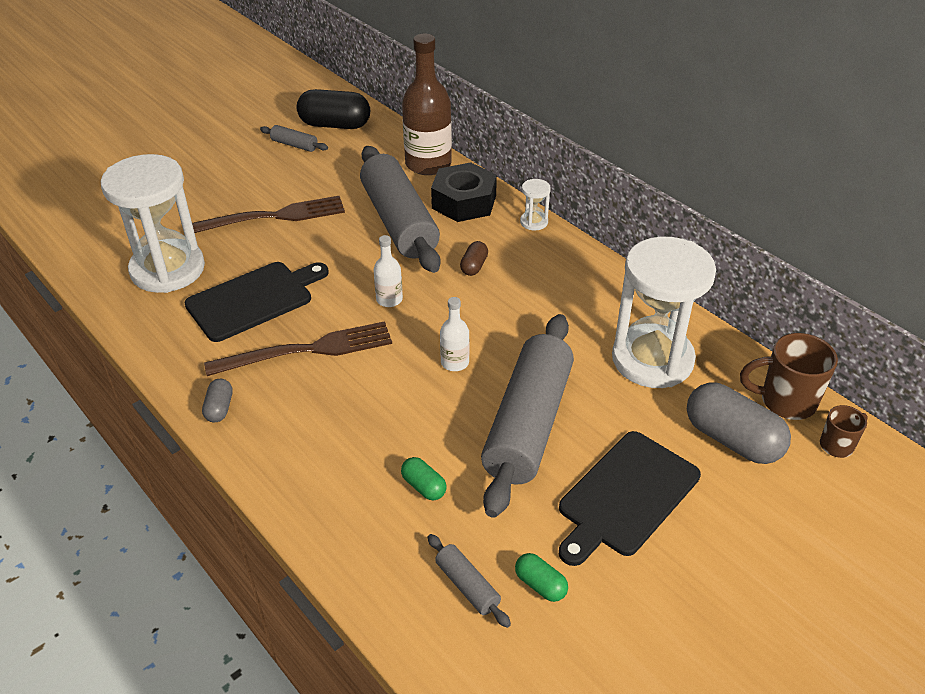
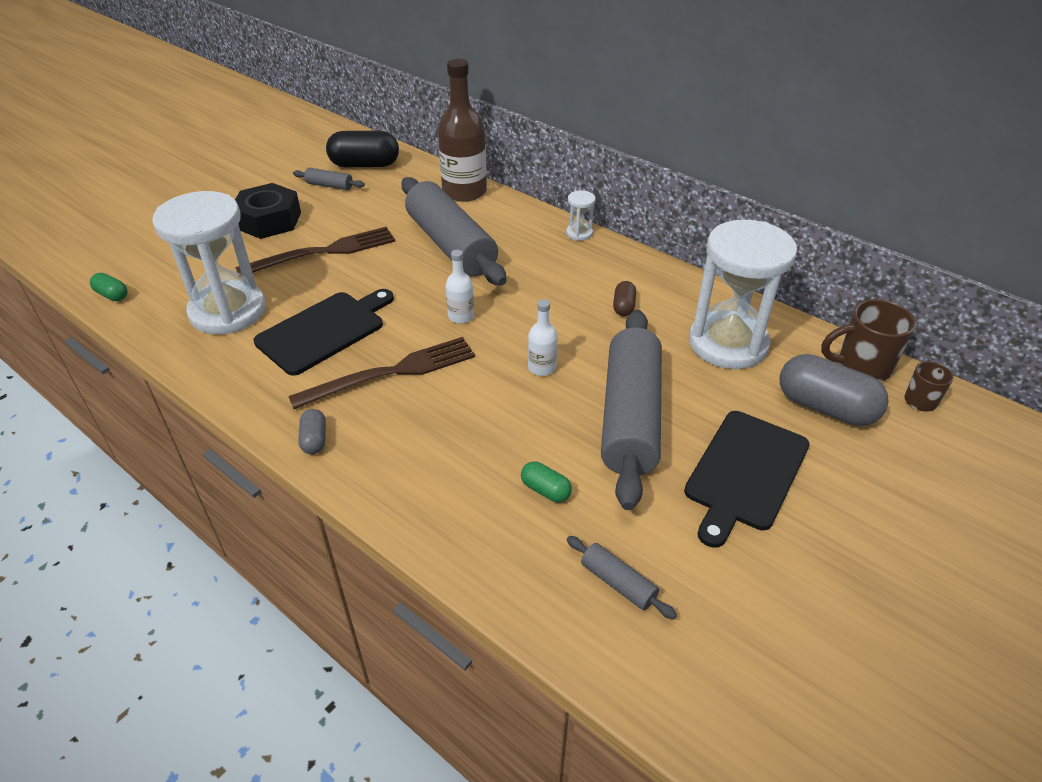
camera: 10 degrees left, 0 degrees up
(464, 202) = (508, 221): black nut -> black nut (269, 220)
(474, 266) = (534, 278): brown capsule -> brown capsule (623, 306)
(540, 585) = (690, 571): green capsule -> green capsule (112, 295)

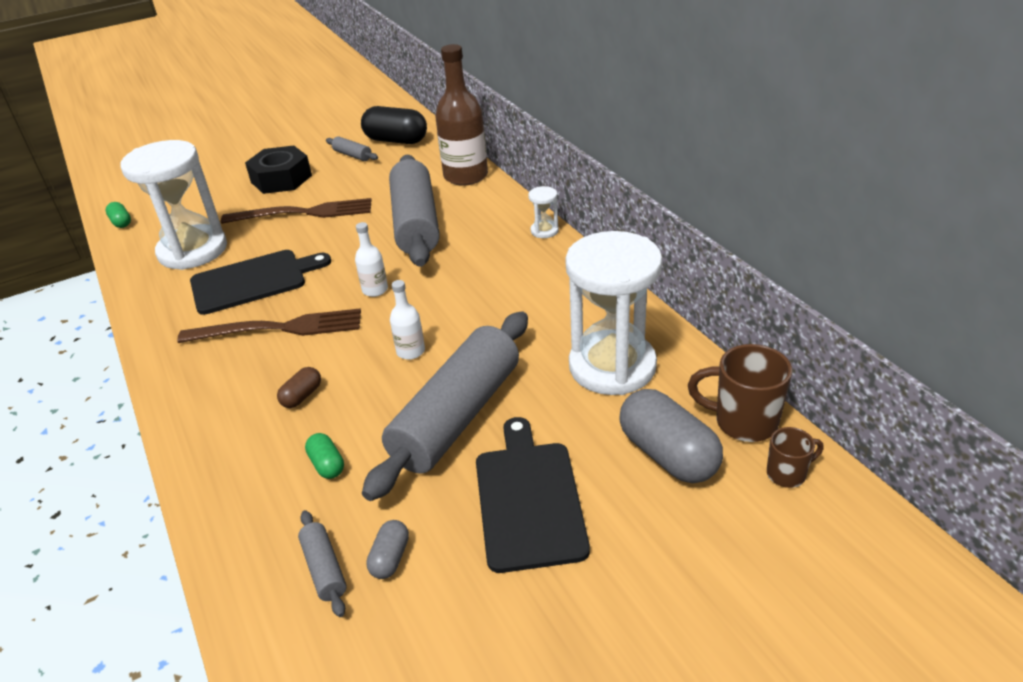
camera: 25 degrees right, 5 degrees down
(314, 439) = (176, 372): grey capsule -> grey capsule (390, 558)
(623, 306) = (533, 309): brown capsule -> brown capsule (302, 396)
(745, 473) = (528, 499): black cutting board -> black cutting board turned 120 degrees clockwise

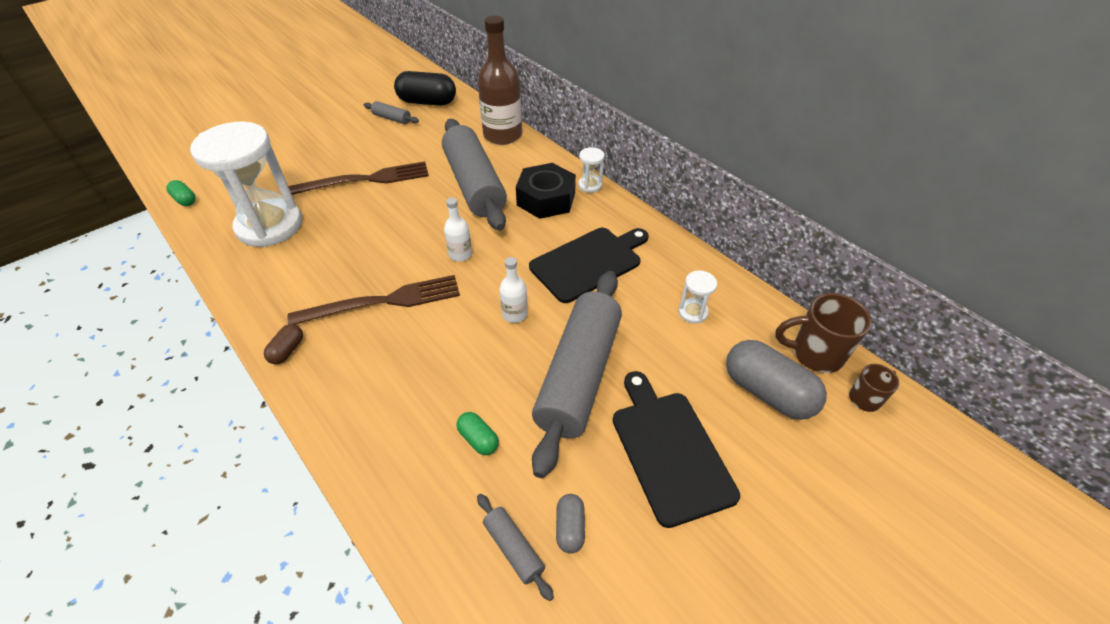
camera: 15 degrees left, 10 degrees up
(253, 281) = (341, 253): black cutting board -> black cutting board (588, 262)
(281, 179) = (332, 145): black nut -> black nut (546, 199)
(302, 396) = (430, 370): brown capsule -> brown capsule (287, 350)
(612, 366) = (693, 312): white hourglass -> white hourglass, size x0.40

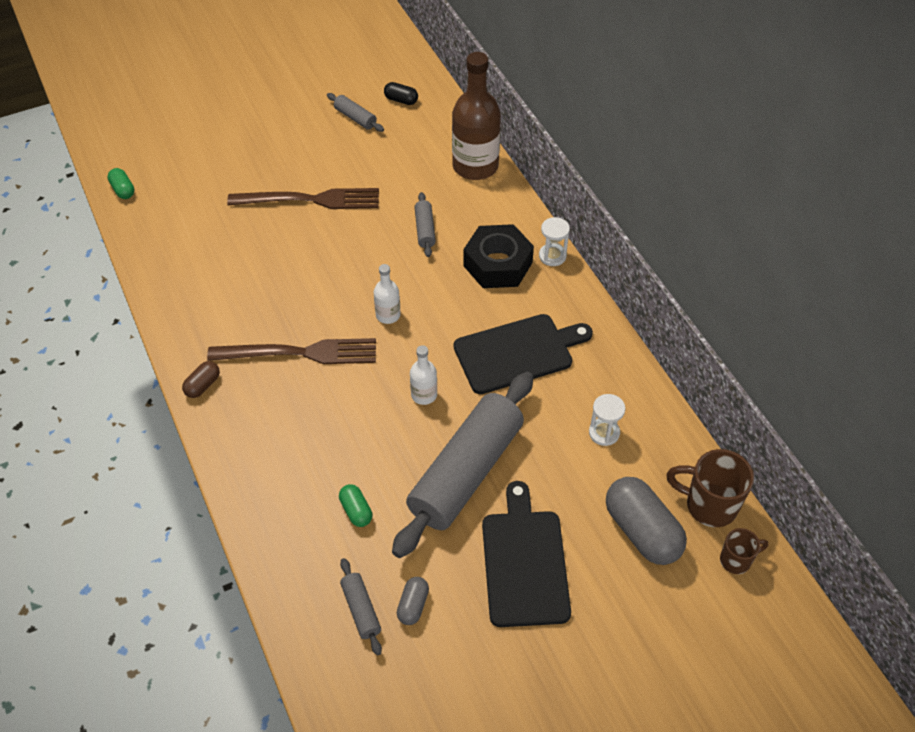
camera: 15 degrees right, 5 degrees up
(269, 226) = (203, 240): white hourglass -> none
(427, 102) = (401, 100): black capsule -> black capsule, size x0.49
(474, 185) = (425, 230): grey rolling pin -> grey rolling pin, size x0.41

